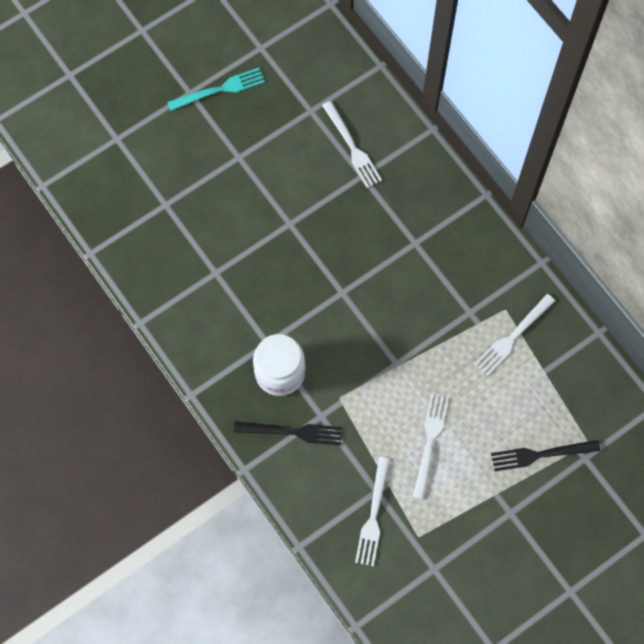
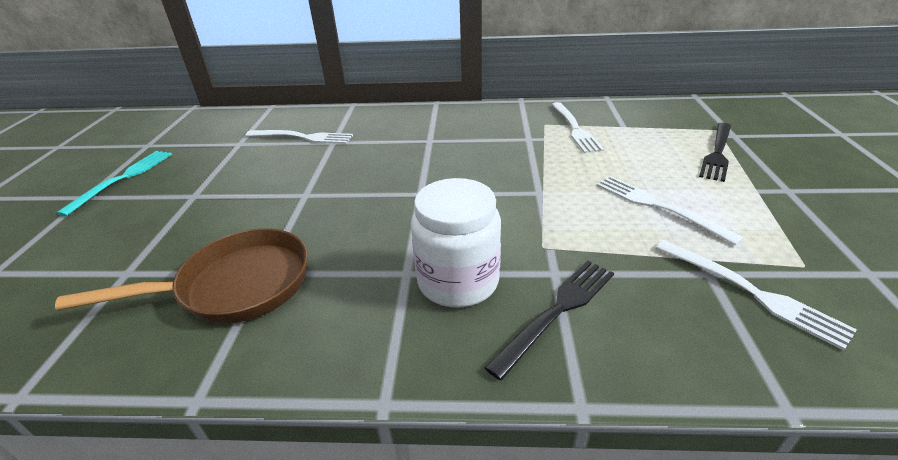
camera: 50 degrees left, 35 degrees down
(198, 269) = (235, 286): none -> brown pan

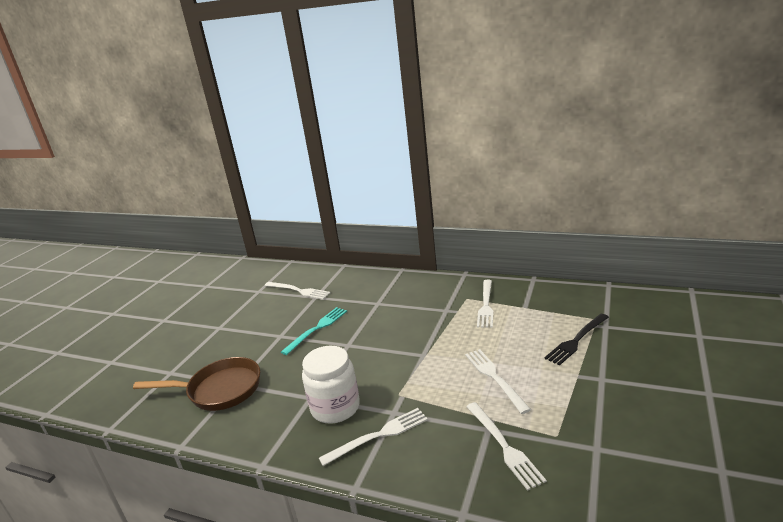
camera: 20 degrees right, 10 degrees down
(123, 178) = (186, 310): turquoise fork -> turquoise fork (317, 329)
(557, 311) = (378, 435): black fork -> white fork

